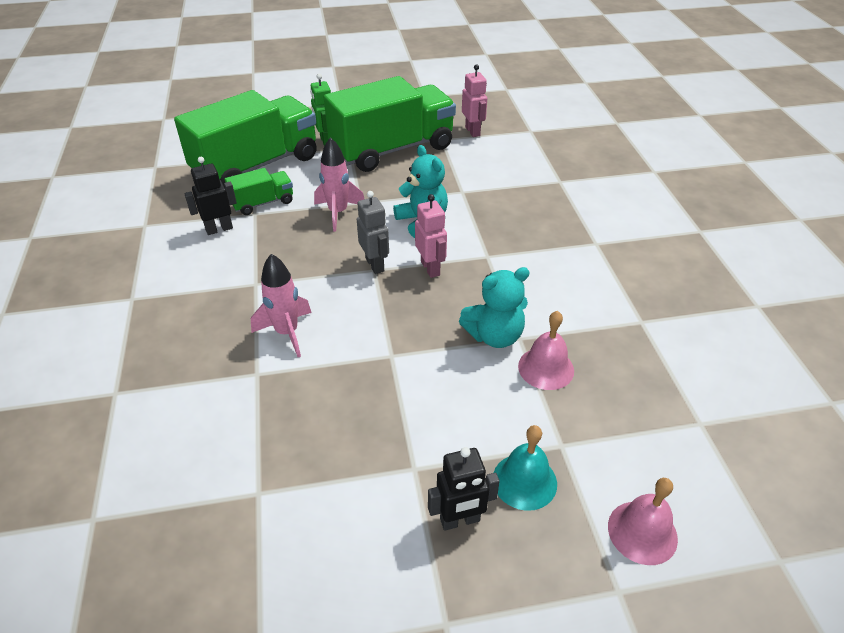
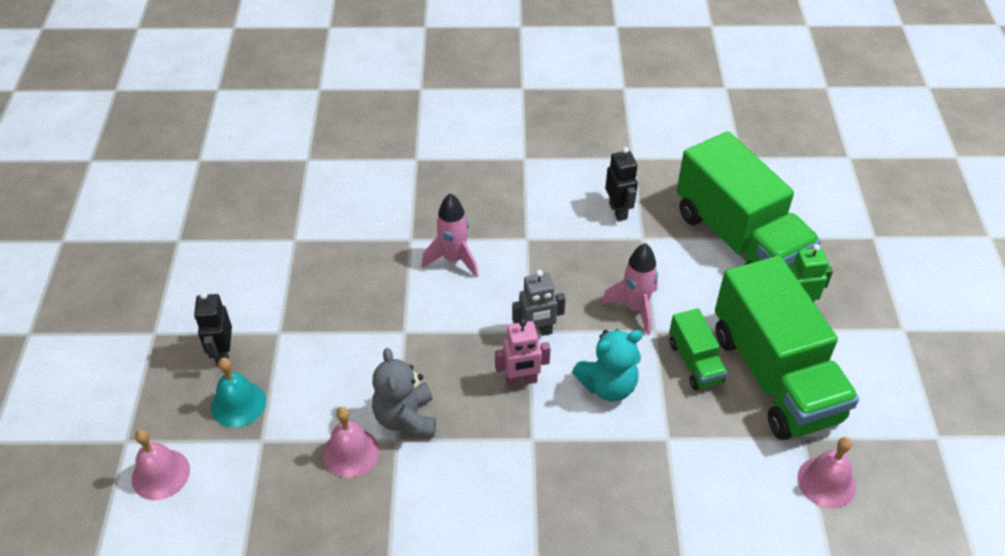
camera: 100 degrees right, 5 degrees up
(263, 203) = (661, 244): green truck -> green truck (695, 362)
(473, 131) = (826, 482): pink robot -> pink bell
(494, 336) = (406, 418): turquoise teddy bear -> grey teddy bear

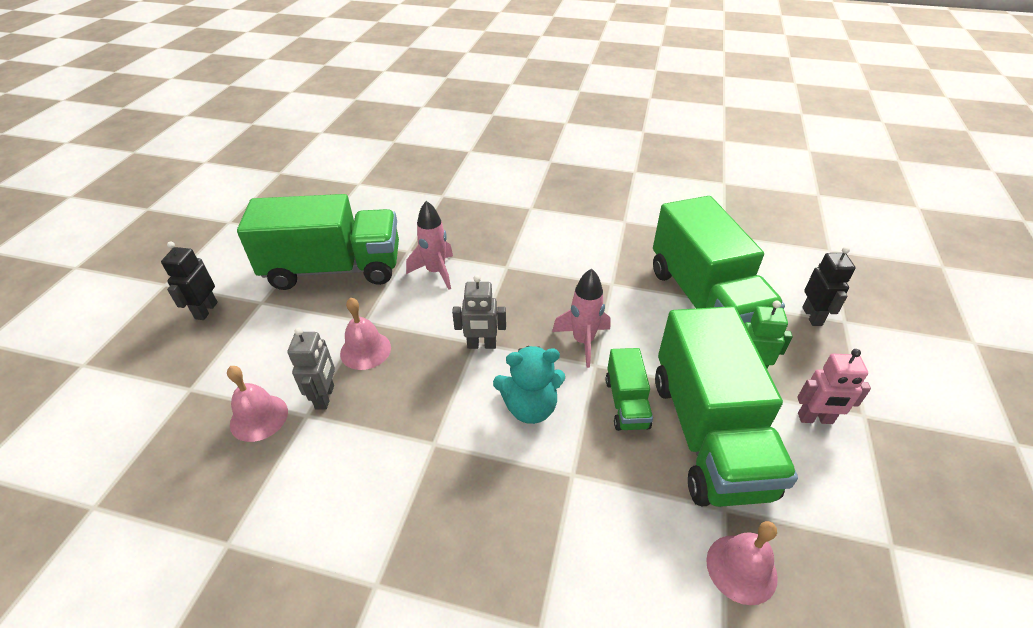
camera: 15 degrees right, 5 degrees down
(160, 474) = (88, 399): pink bell -> pink bell (365, 350)
(238, 404) = (191, 353): turquoise bell -> none
(338, 277) = (334, 269): none -> green truck
(406, 418) = (325, 397): grey teddy bear -> grey robot
(521, 381) = (448, 385): pink robot -> pink robot (815, 419)
(618, 211) = (597, 259): black robot -> black robot (812, 316)

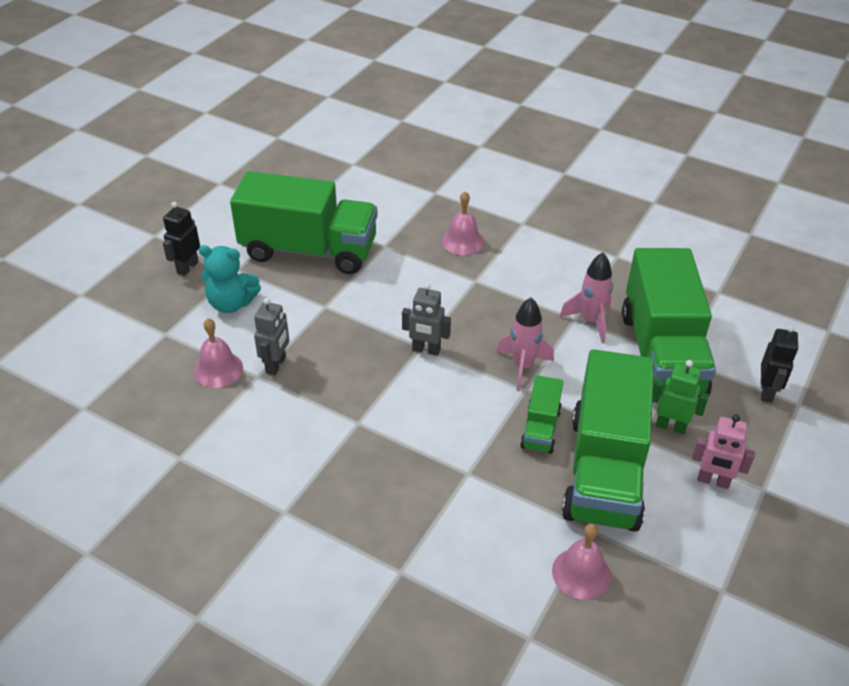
camera: 15 degrees right, 0 degrees up
(365, 350) = (320, 332): pink bell -> pink bell (462, 241)
(436, 272) = (404, 272): pink rocket -> pink rocket (590, 321)
(530, 407) = (451, 412): turquoise teddy bear -> turquoise teddy bear (231, 303)

